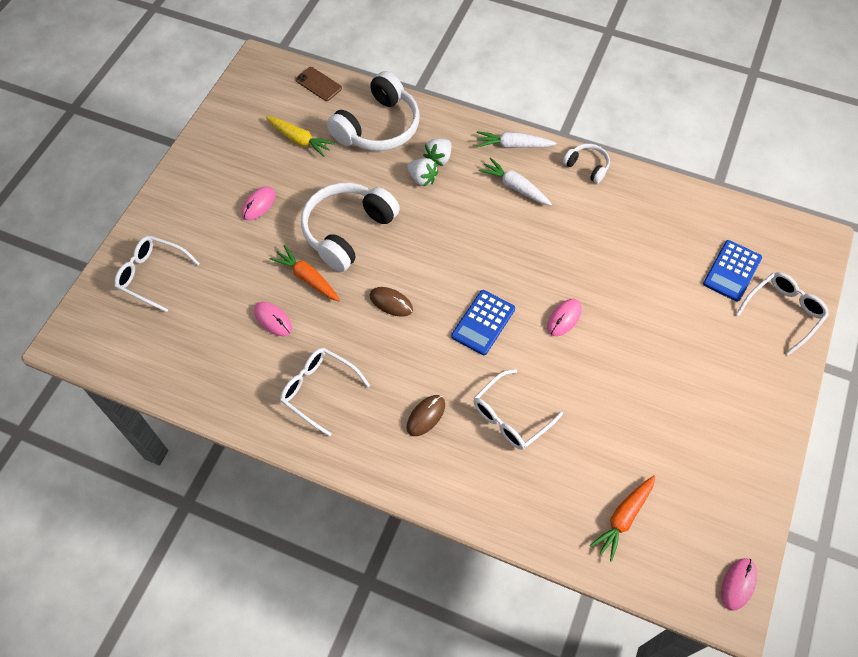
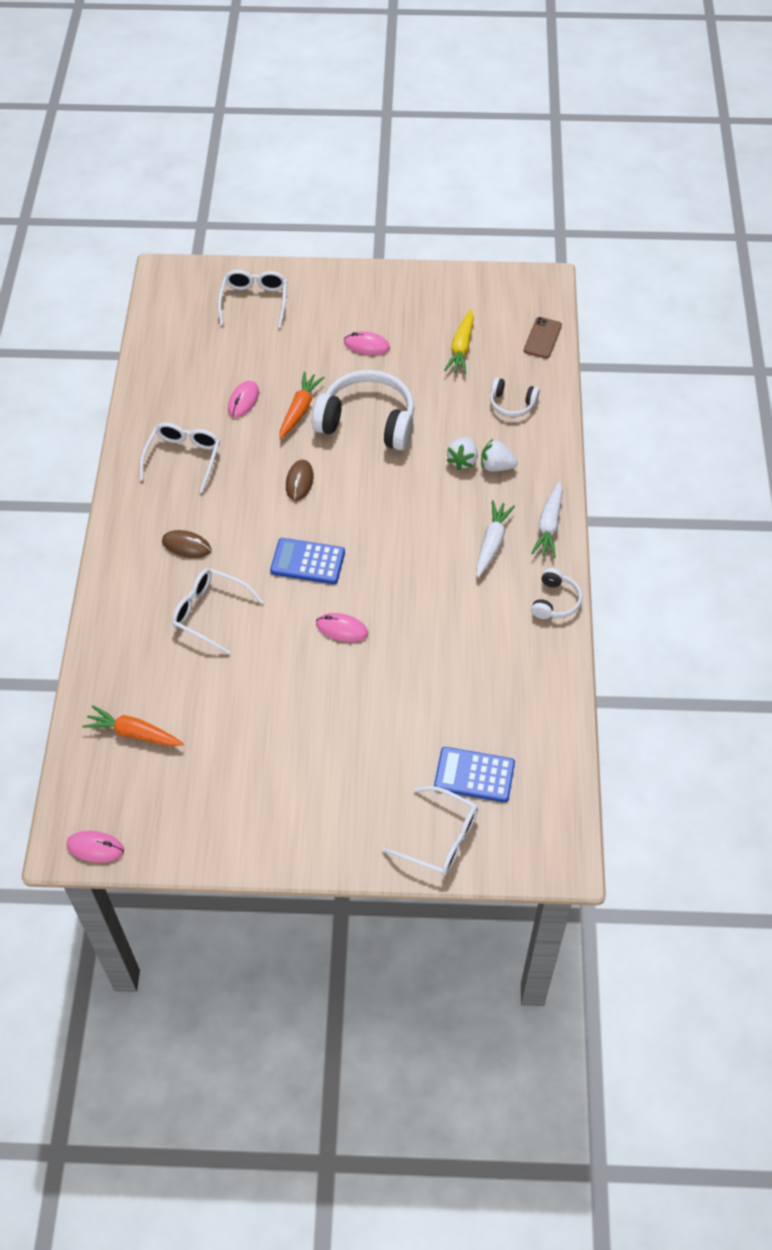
camera: 70 degrees right, 5 degrees down
(378, 127) = (512, 404): white headphones -> white headphones, size x0.49
(513, 145) = (549, 525): white carrot -> white carrot turned 150 degrees counterclockwise

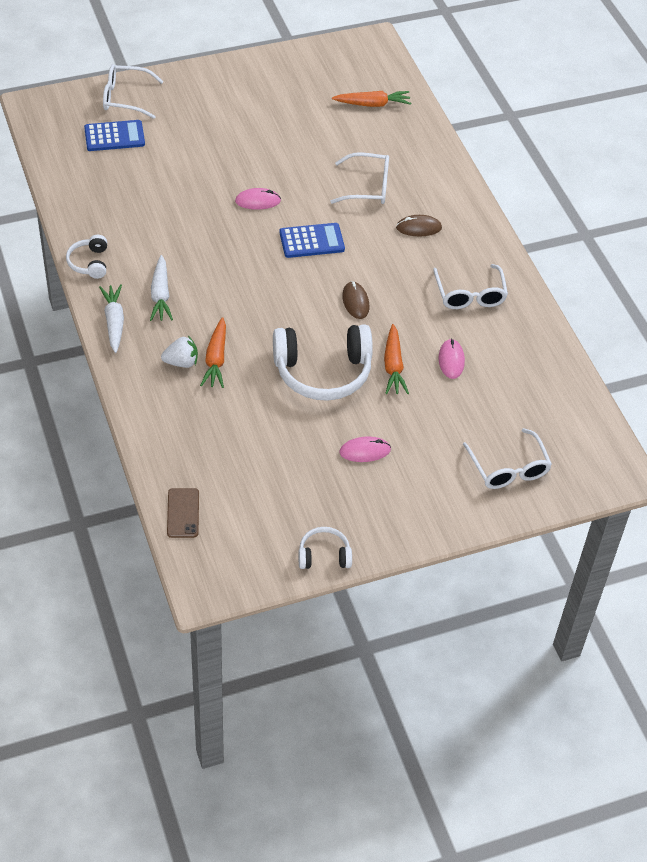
camera: 155 degrees right, 5 degrees down
(95, 847) = (355, 44): pink mouse -> none
(461, 348) = (265, 476): yellow carrot -> none
(462, 460) = (216, 359): white strawberry -> orange carrot
(512, 404) = (189, 428): white headphones -> white headphones (324, 555)

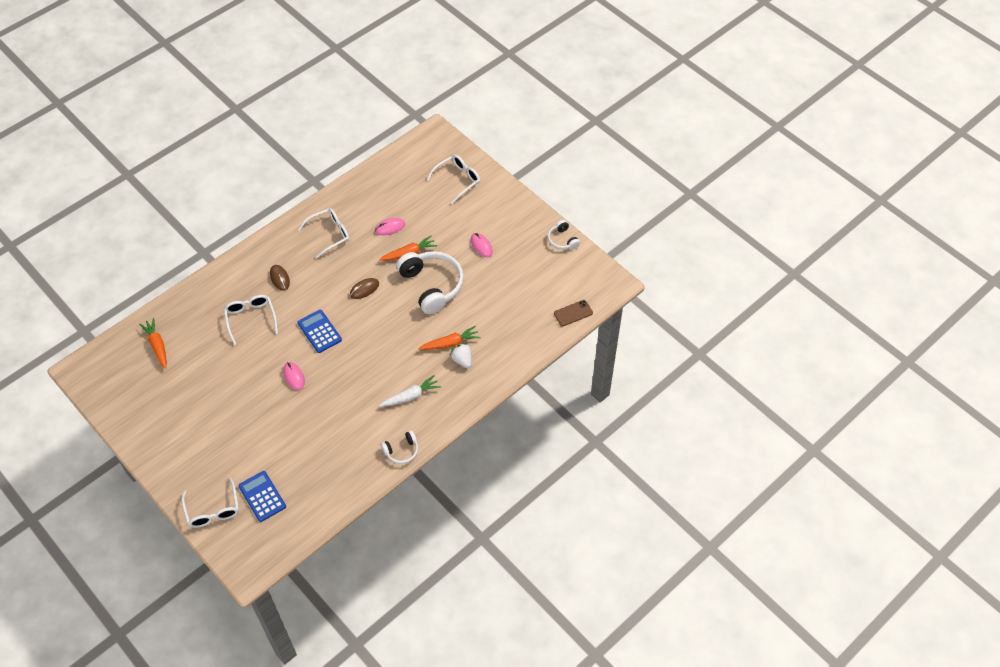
camera: 110 degrees left, 5 degrees up
(114, 322) = (448, 412): white carrot -> none

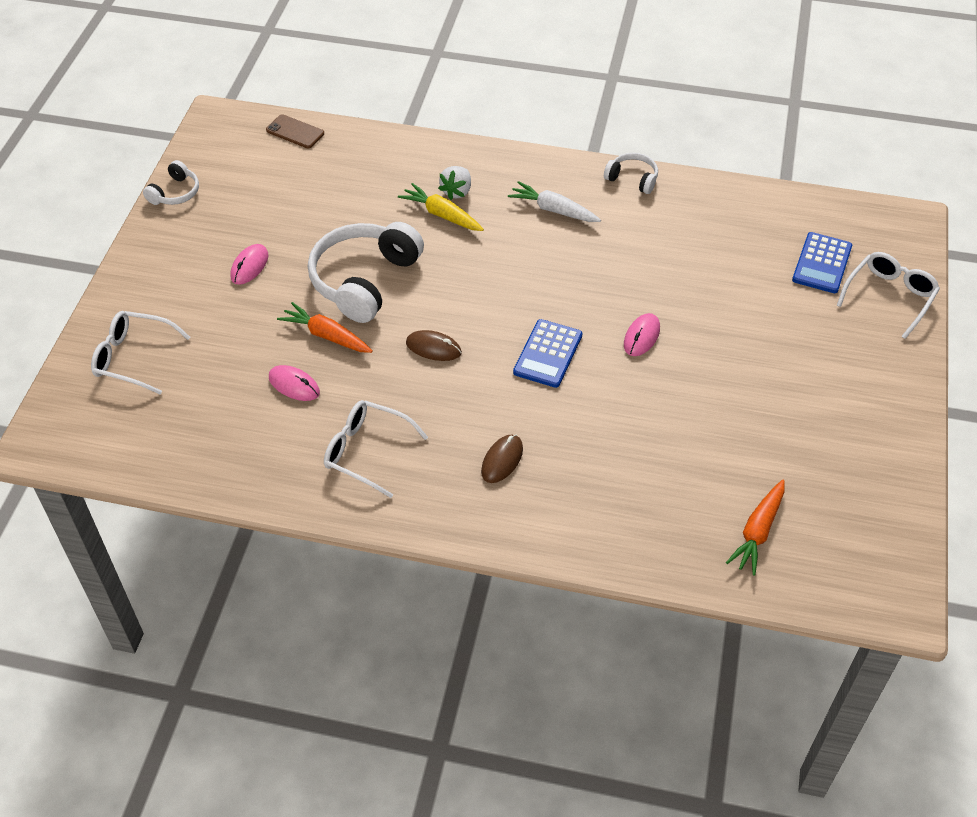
camera: 125 degrees left, 5 degrees down
(251, 319) = (602, 447): white glasses -> none
(450, 343) = (441, 215): orange carrot -> yellow carrot

